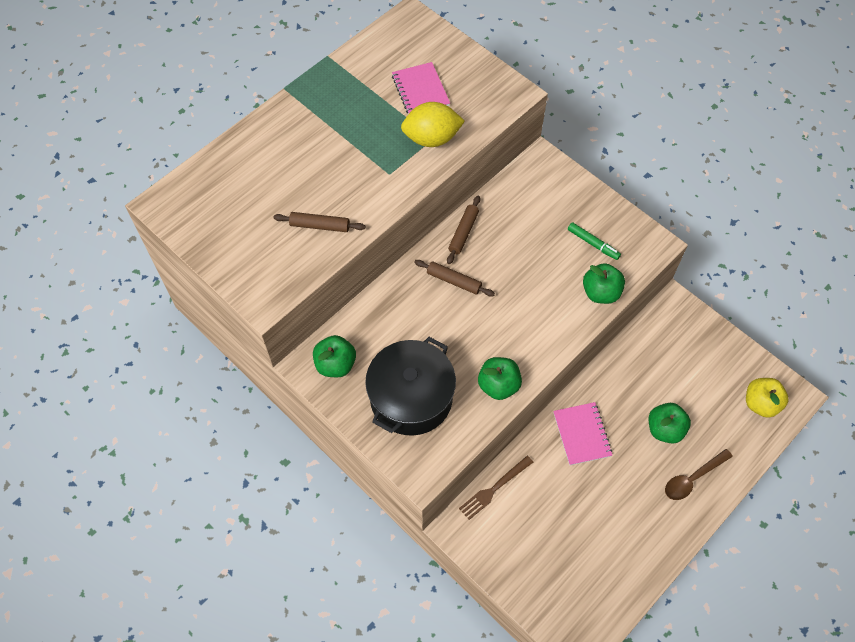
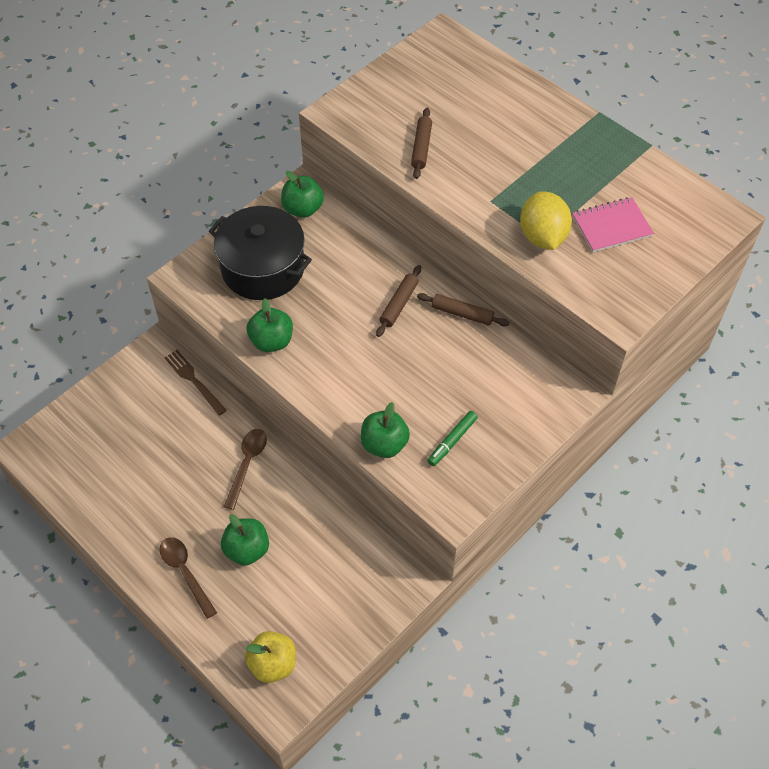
camera: 90 degrees right, 5 degrees down
(582, 434) = (247, 464): pink notebook -> brown spoon

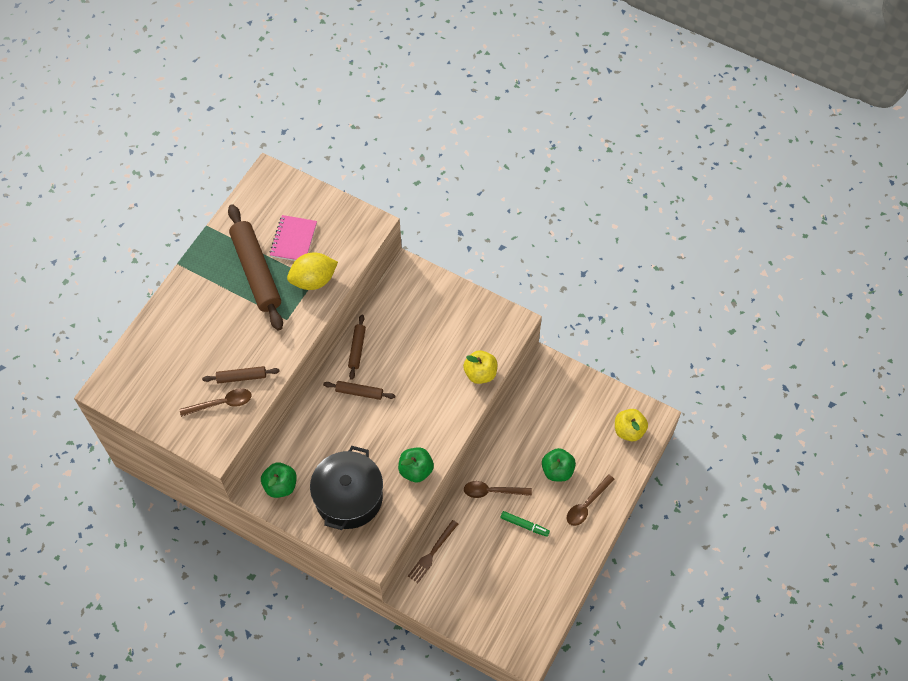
camera: 105 degrees left, 5 degrees up
(384, 444) = (480, 373): green apple -> yellow apple
(392, 125) = (221, 403): none -> brown spoon
(452, 441) = (465, 333): green marker -> green marker (524, 525)
(569, 182) = (256, 272): none -> brown rolling pin
(611, 226) = (293, 240): pink notebook -> pink notebook turned 45 degrees clockwise

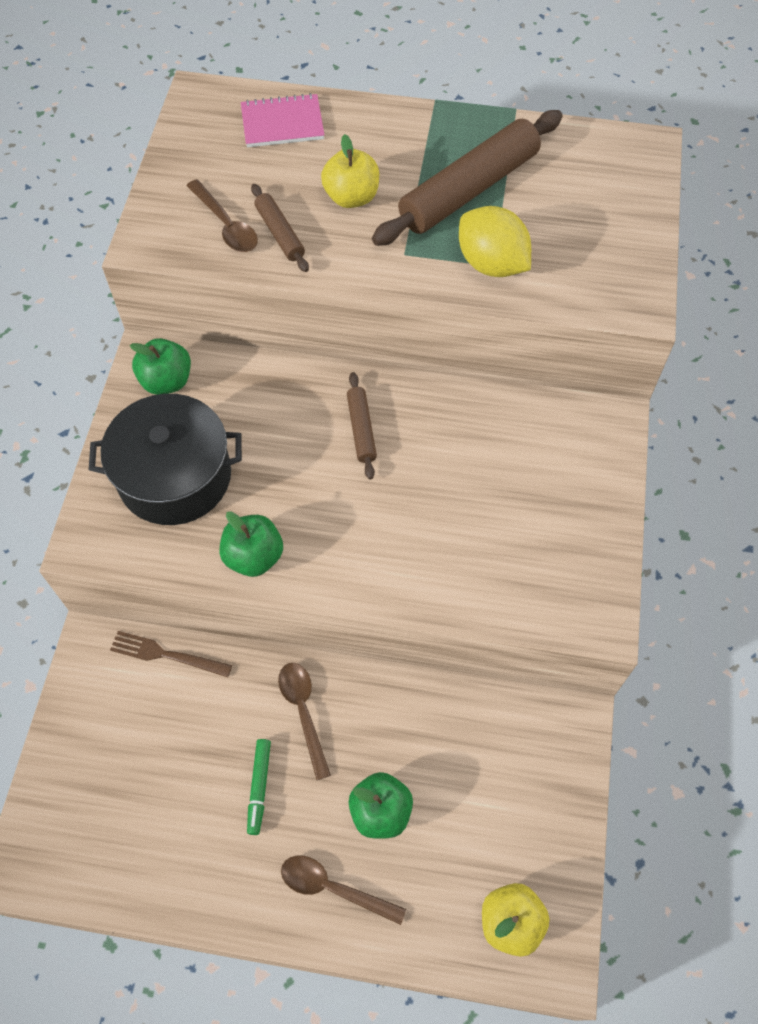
camera: 70 degrees right, 0 degrees up
(293, 240) = (550, 215): pink notebook -> pink notebook (282, 123)
(357, 349) = (436, 400): brown rolling pin -> none
(480, 373) = (473, 597): yellow apple -> yellow apple (351, 197)

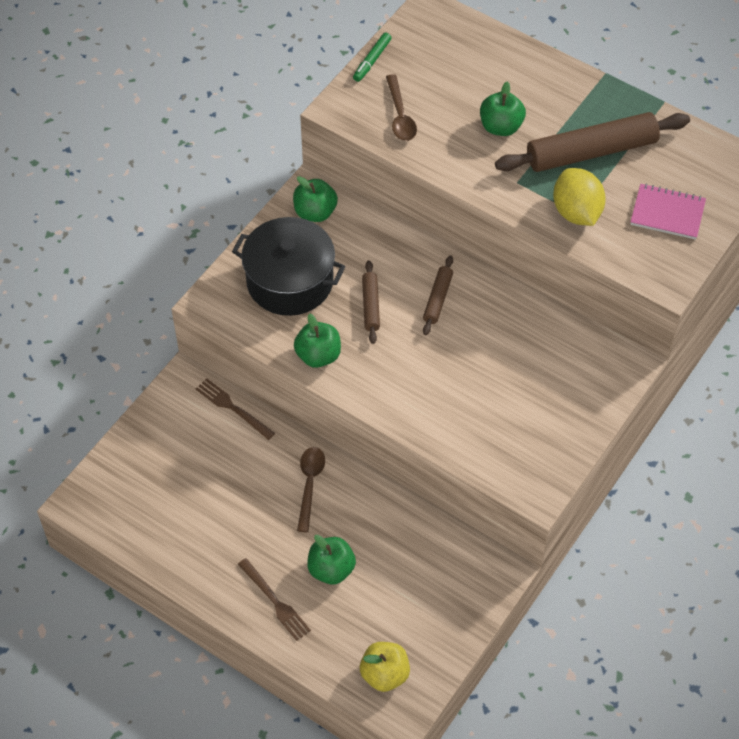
camera: 25 degrees right, 5 degrees down
(259, 787) = (256, 519): green marker -> green marker (372, 61)
(280, 233) = (435, 135): brown rolling pin -> brown rolling pin (371, 305)
(282, 123) = (479, 53): pink notebook -> pink notebook (667, 213)
(333, 888) = (275, 602): brown spoon -> brown fork
(351, 197) = (501, 127): yellow apple -> green apple

